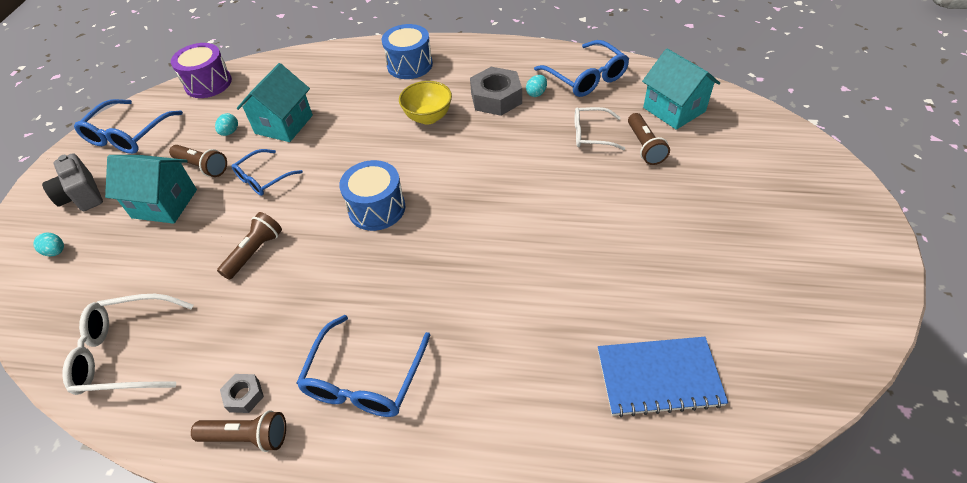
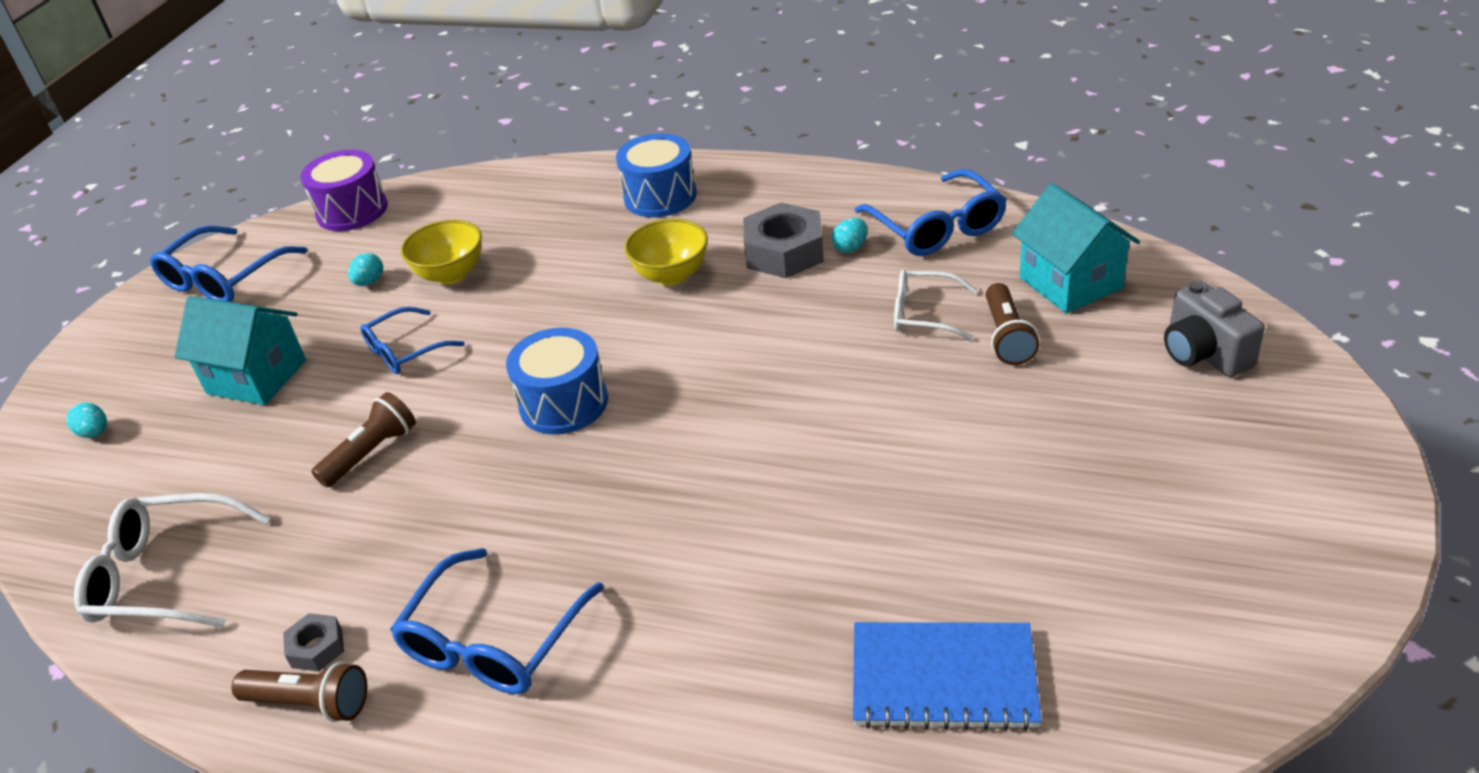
camera: 10 degrees right, 10 degrees down
(82, 196) = (144, 359): grey camera -> grey camera (1203, 353)
(202, 167) = (321, 328): brown flashlight -> none
(284, 124) = (451, 274): turquoise house -> yellow bowl

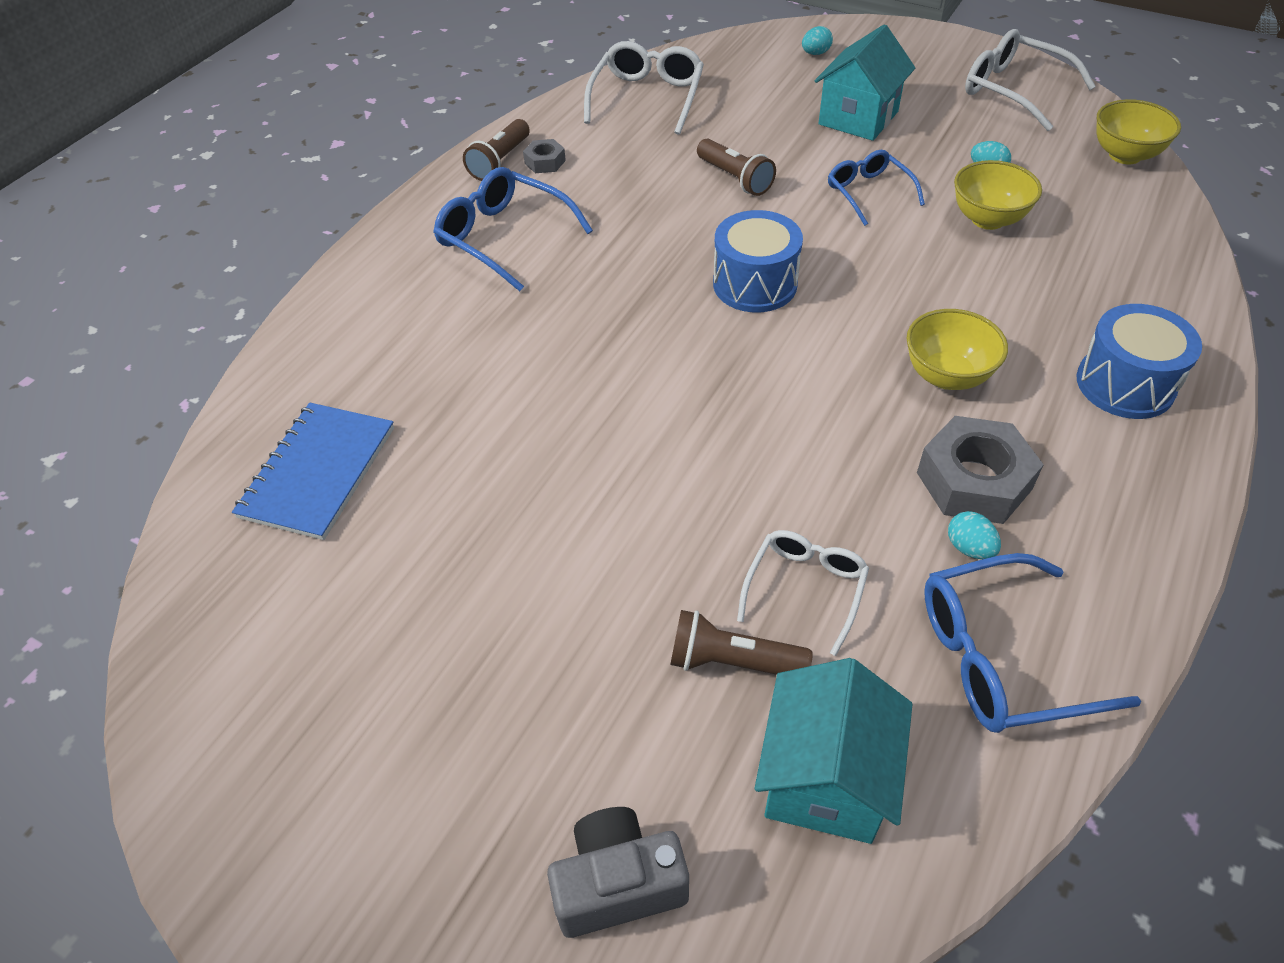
camera: 100 degrees right, 10 degrees up
(224, 278) = (1014, 91): blue glasses -> white glasses
(352, 211) = (1125, 155): purple drum -> yellow bowl
(1070, 283) = (825, 779): turquoise house -> turquoise house turned 60 degrees counterclockwise

